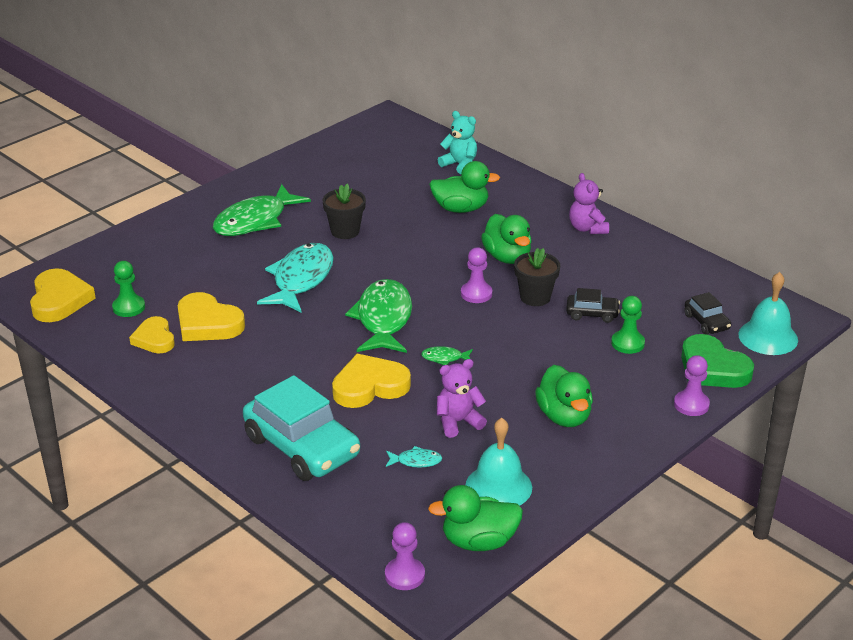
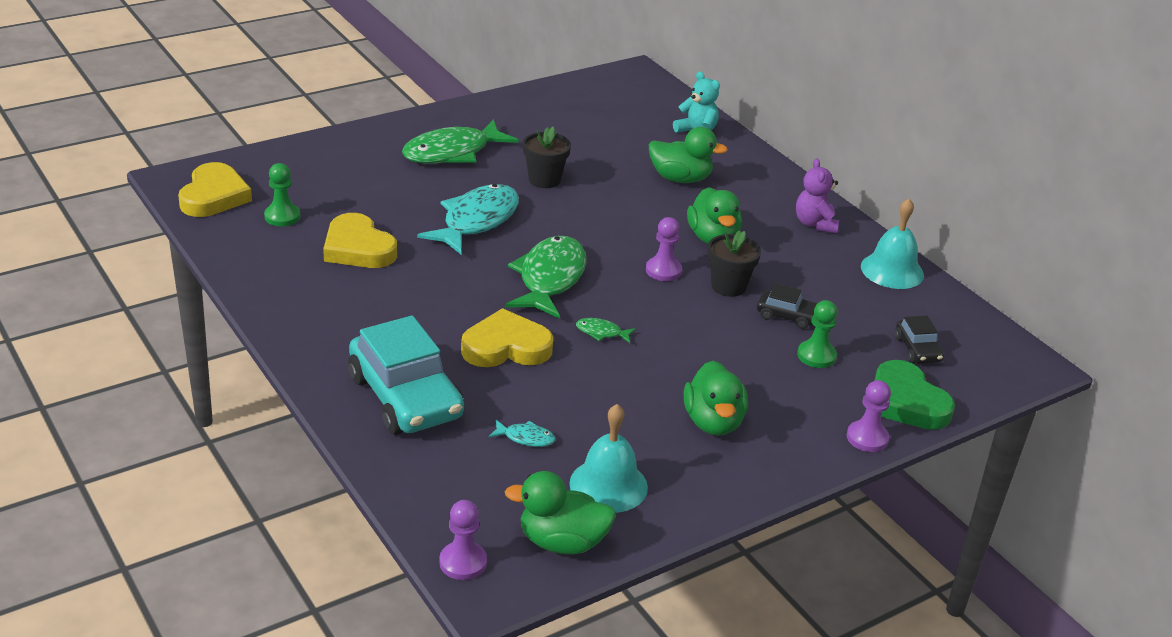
camera: 10 degrees right, 0 degrees up
(154, 339) = (295, 253): yellow heart -> none
(458, 422) = (590, 404): purple teddy bear -> none
(768, 337) = (985, 379): turquoise bell -> turquoise bell (892, 270)

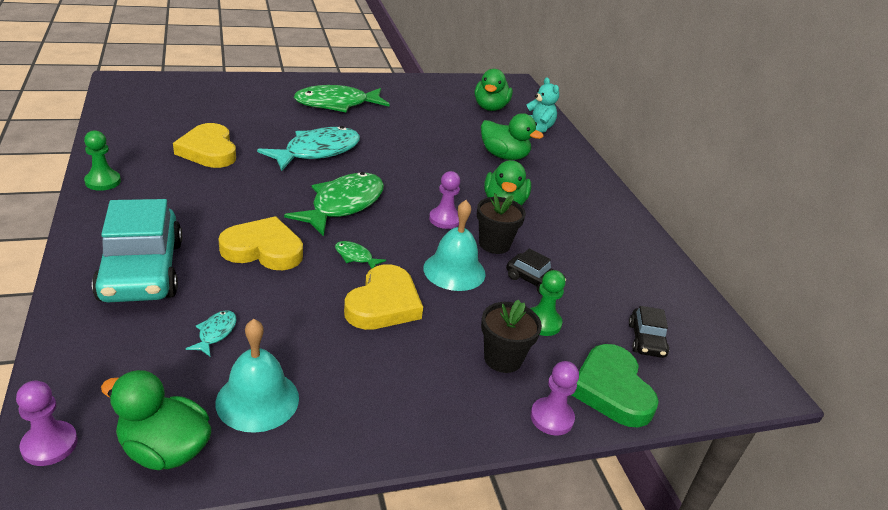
camera: 15 degrees right, 0 degrees up
(214, 196) = (136, 96): yellow heart -> yellow heart (383, 304)
(282, 216) = (172, 119): green pawn -> green pawn (103, 181)
(525, 438) = (215, 333): turquoise fish -> turquoise fish turned 105 degrees counterclockwise
(544, 180) = (393, 135): black flower pot -> black flower pot (503, 359)
(713, 422) = (403, 362): green duck -> green duck (490, 107)
(815, 224) = (600, 212): purple teddy bear -> none
(892, 270) = (653, 264): turquoise bell -> turquoise bell (454, 270)

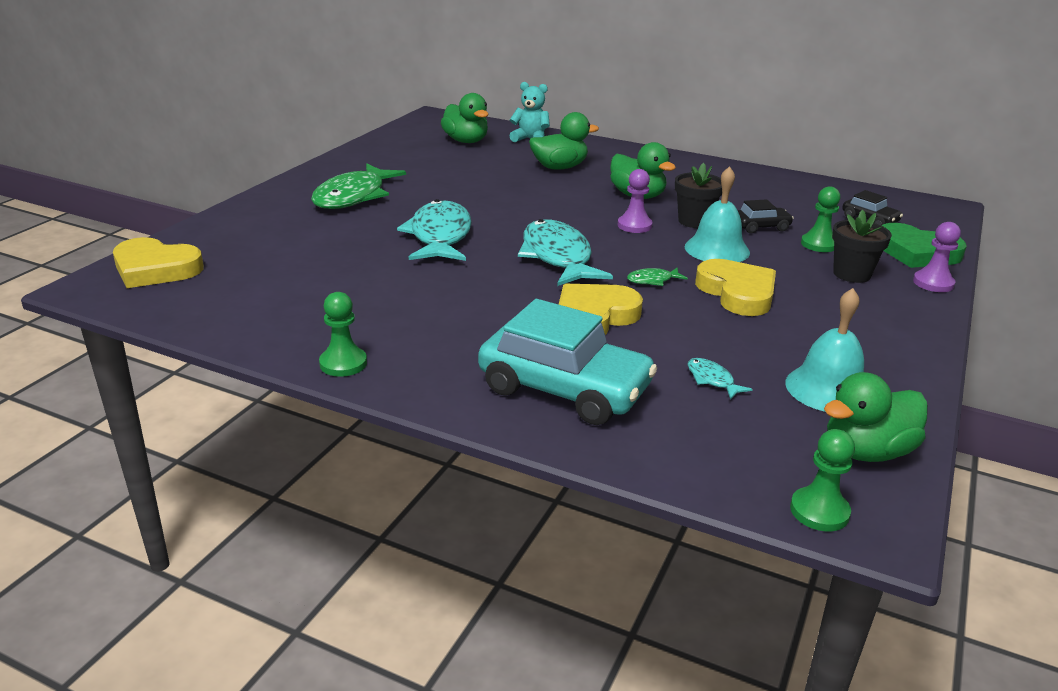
camera: 45 degrees left, 5 degrees down
(49, 445) = (819, 511): purple pawn -> green pawn
(209, 151) = (358, 286): yellow heart -> yellow heart (155, 269)
(343, 205) = (557, 257): green fish -> turquoise fish

